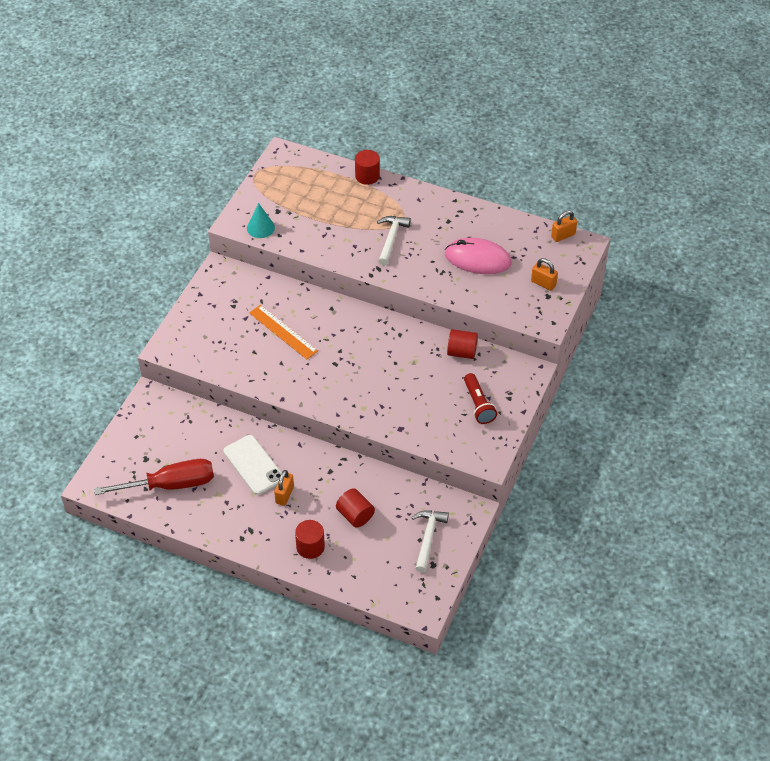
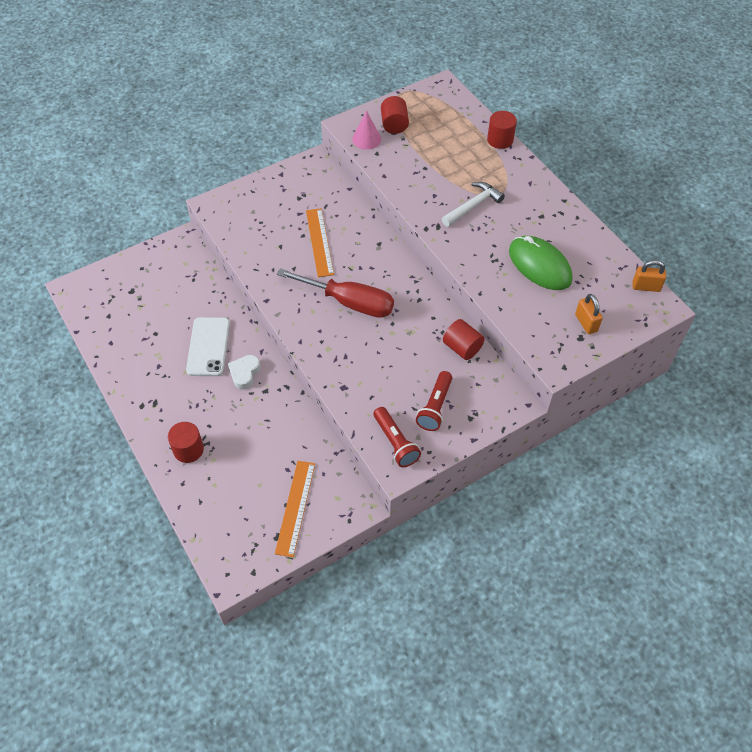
camera: 35 degrees right, 5 degrees up
(171, 485) = (130, 324): red screwdriver -> red screwdriver (349, 302)
(260, 228) = (366, 139): turquoise cone -> pink cone
(284, 495) = (209, 389): orange padlock -> none
(301, 468) = (244, 373): none -> white heart
(355, 515) = (251, 445): red cylinder -> red cylinder (394, 125)
(428, 537) = (295, 507): white hammer -> orange ruler
(471, 445) = (395, 442): none -> red flashlight
(477, 259) = (539, 265): pink mouse -> green mouse

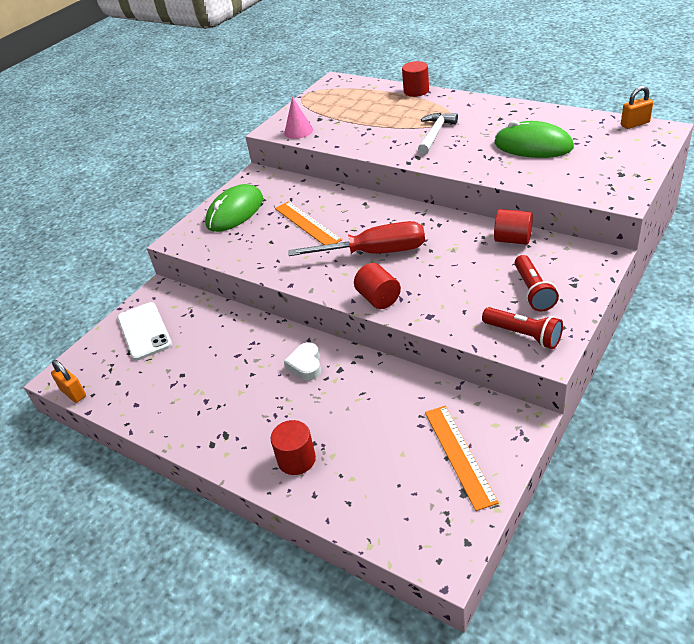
camera: 20 degrees left, 15 degrees down
(208, 347) = (249, 360): white phone -> white phone (144, 331)
(273, 197) = (235, 212): none -> green mouse
(394, 125) = (315, 115): red cylinder -> red cylinder (378, 298)
(586, 323) = (614, 163): orange padlock -> orange padlock (73, 393)

